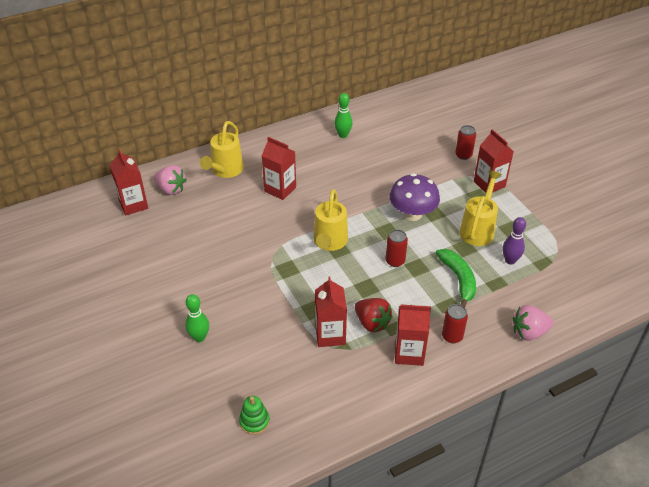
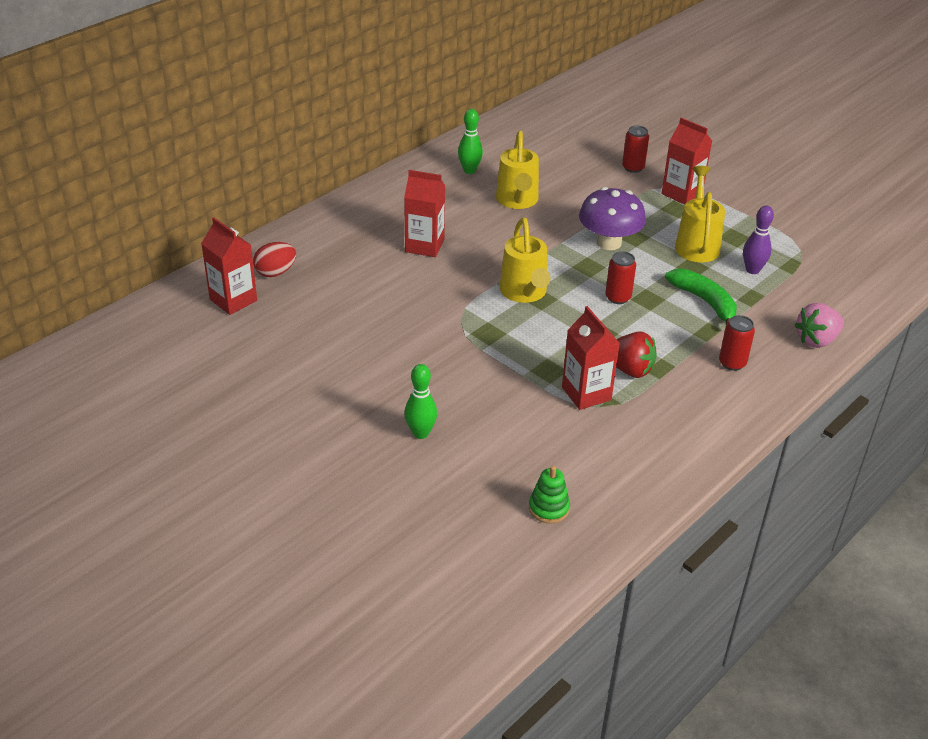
camera: 20 degrees left, 5 degrees down
(171, 189) = (275, 272): pink strawberry -> red egg
(225, 170) = (337, 237): yellow watering can -> yellow watering can (517, 201)
(409, 353) = (692, 392): red carton -> none

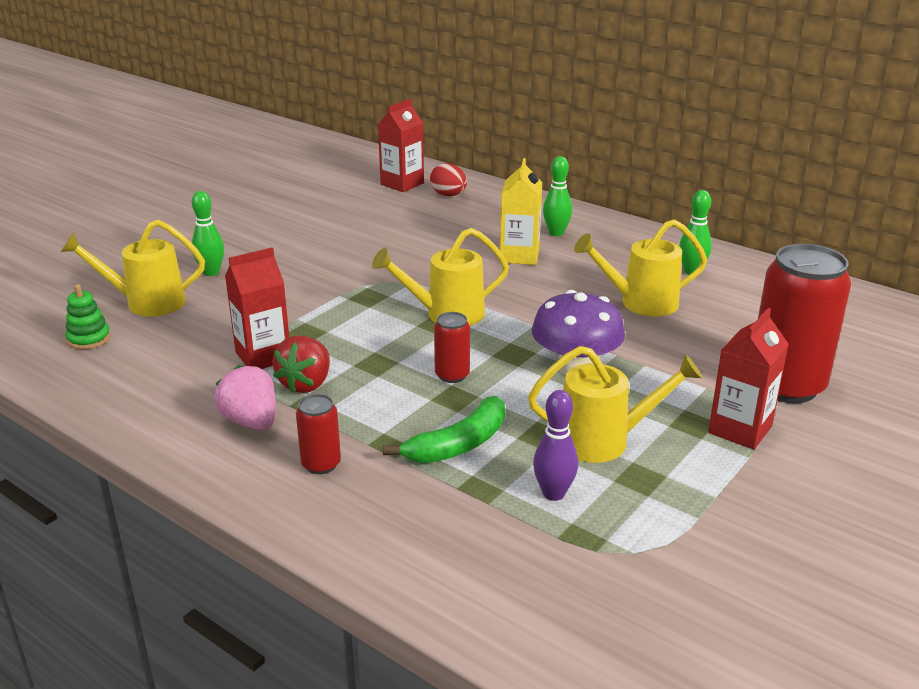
camera: 85 degrees right, 10 degrees down
(383, 221) = (556, 233): none -> green bowling pin
(424, 246) = (519, 256): red carton -> yellow carton
(480, 475) = (146, 303): none -> yellow watering can
(633, 168) = (786, 386): red can -> red can, size x2.15
(816, 340) = (381, 552): pink strawberry -> pink strawberry (251, 422)

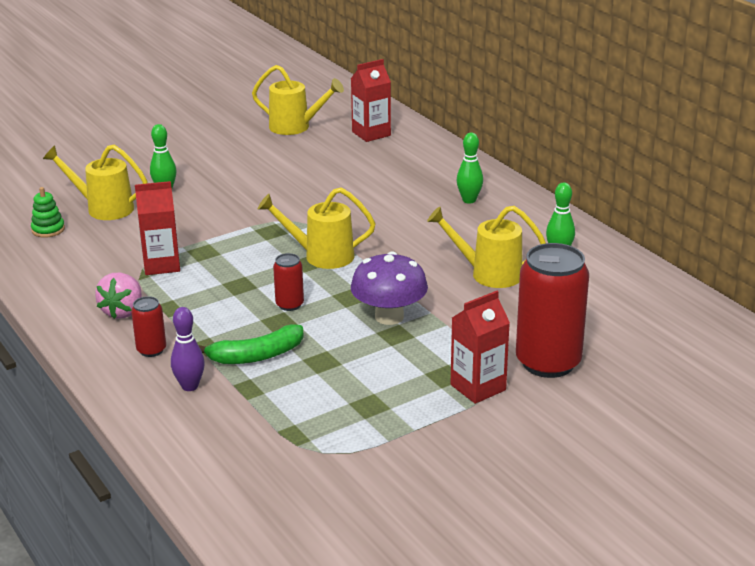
camera: 20 degrees right, 0 degrees up
(251, 422) = (123, 311): pink strawberry -> pink strawberry turned 150 degrees counterclockwise
(306, 384) = (179, 291): red strawberry -> none
(448, 195) = (403, 150): red egg -> none
(519, 256) = (420, 216): yellow carton -> none
(553, 493) = (297, 402): purple bowling pin -> purple bowling pin (190, 386)
(604, 441) = (365, 374): yellow watering can -> yellow watering can (295, 127)

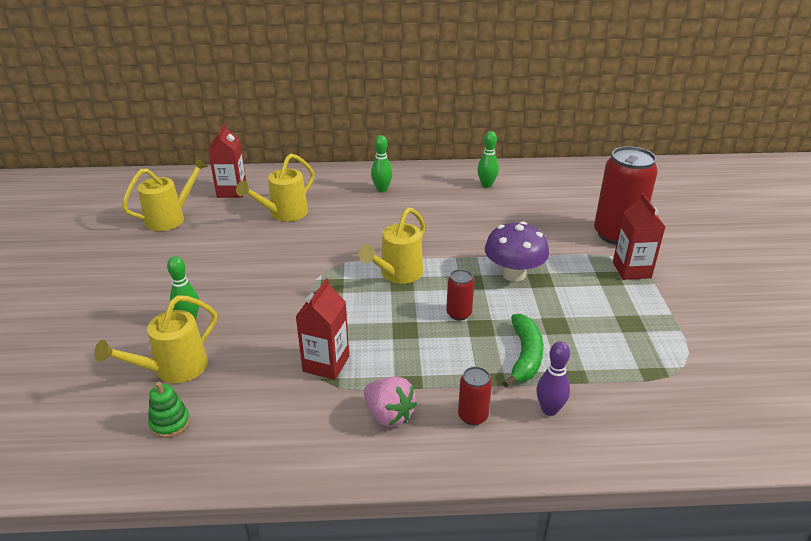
camera: 60 degrees left, 5 degrees up
(488, 274) = (489, 217): yellow watering can -> yellow watering can (284, 214)

